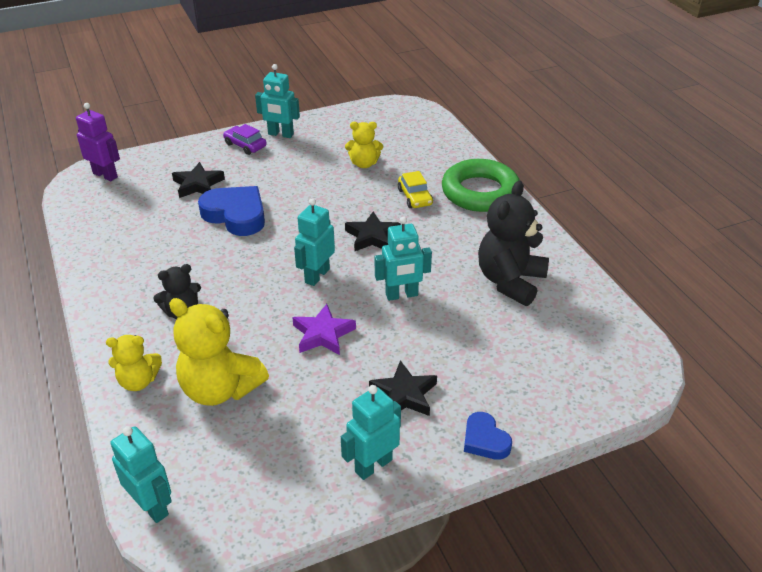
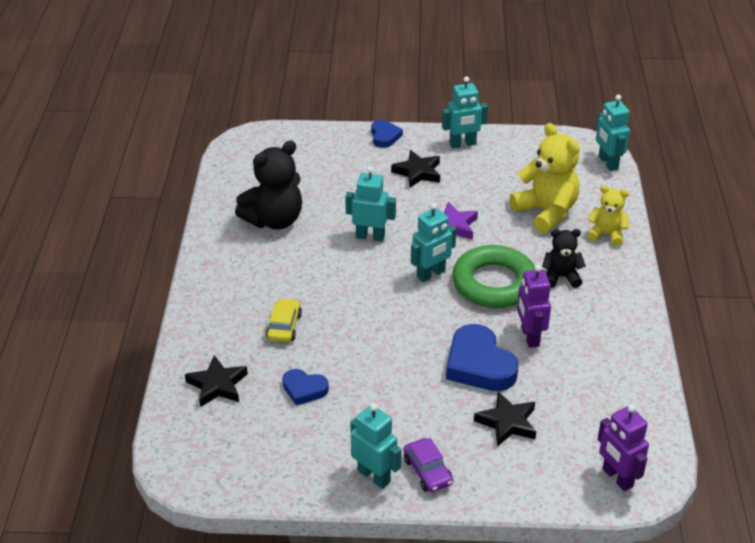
camera: 155 degrees left, 0 degrees up
(199, 248) = (529, 336): none -> purple robot
(364, 164) = (304, 389): yellow teddy bear -> blue heart
(372, 236) = (357, 296): black star -> black star (217, 385)
(480, 192) = (215, 311): green ring -> green ring (494, 283)

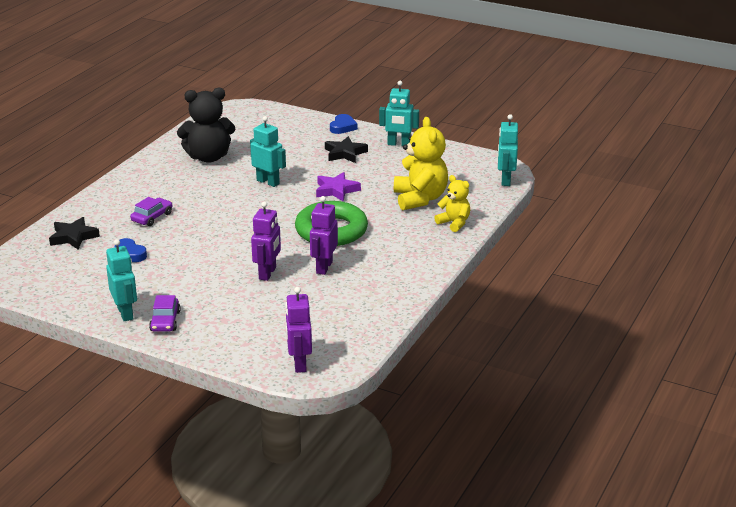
camera: 25 degrees right, 10 degrees down
(284, 326) = (152, 217): yellow car -> purple car
(431, 274) = (289, 214): turquoise robot -> none
(479, 365) = (268, 273): blue heart -> purple robot
(507, 422) = (252, 311): black star -> none
(561, 277) = (388, 239): black teddy bear -> none

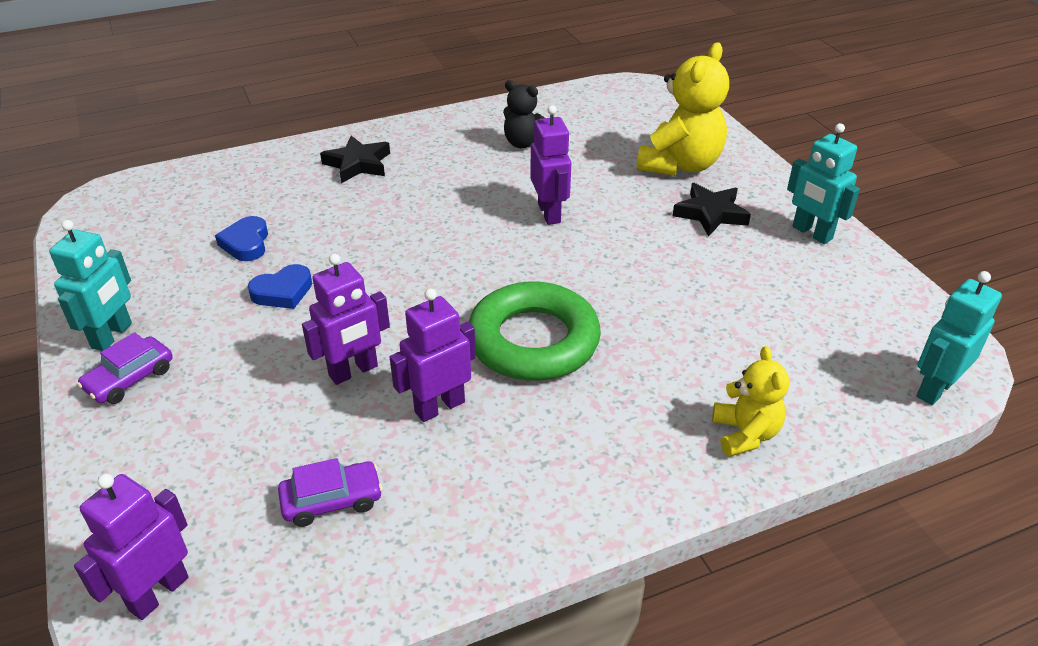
camera: 40 degrees right, 10 degrees up
(73, 237) = (231, 187): black star -> black star (358, 164)
(152, 217) = (346, 200): purple car -> purple car (332, 500)
(208, 157) = (524, 143): black teddy bear -> black teddy bear, size x0.58
(268, 182) = (549, 213): turquoise robot -> purple robot
(336, 190) = (625, 271): purple star -> none
(343, 127) = (756, 170): blue heart -> blue heart (283, 292)
(420, 199) = (738, 351): yellow teddy bear -> yellow teddy bear (680, 165)

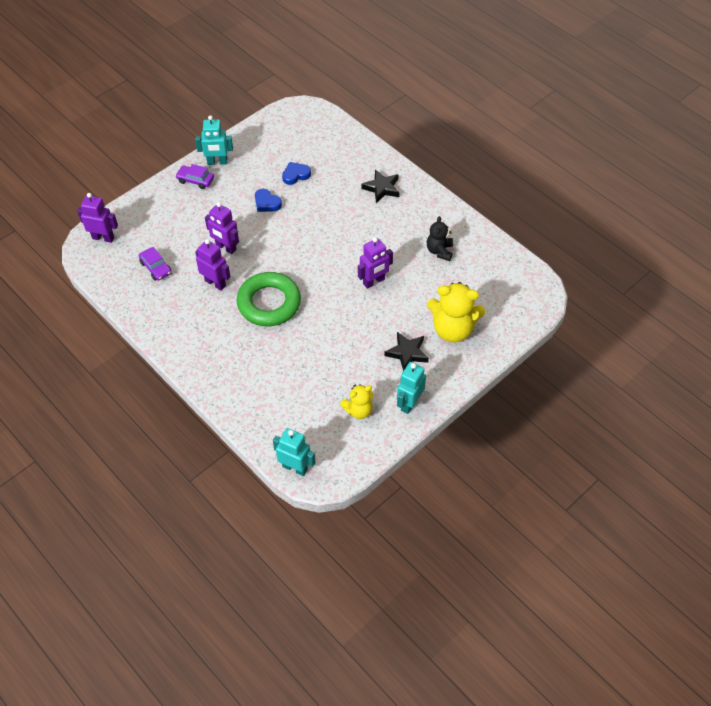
camera: 70 degrees right, 15 degrees up
(745, 434) = (237, 394): yellow teddy bear -> yellow teddy bear (358, 410)

